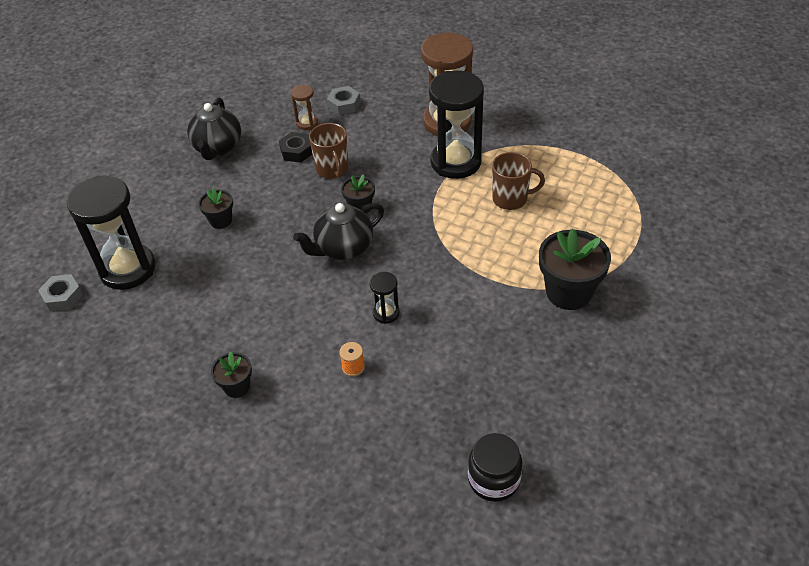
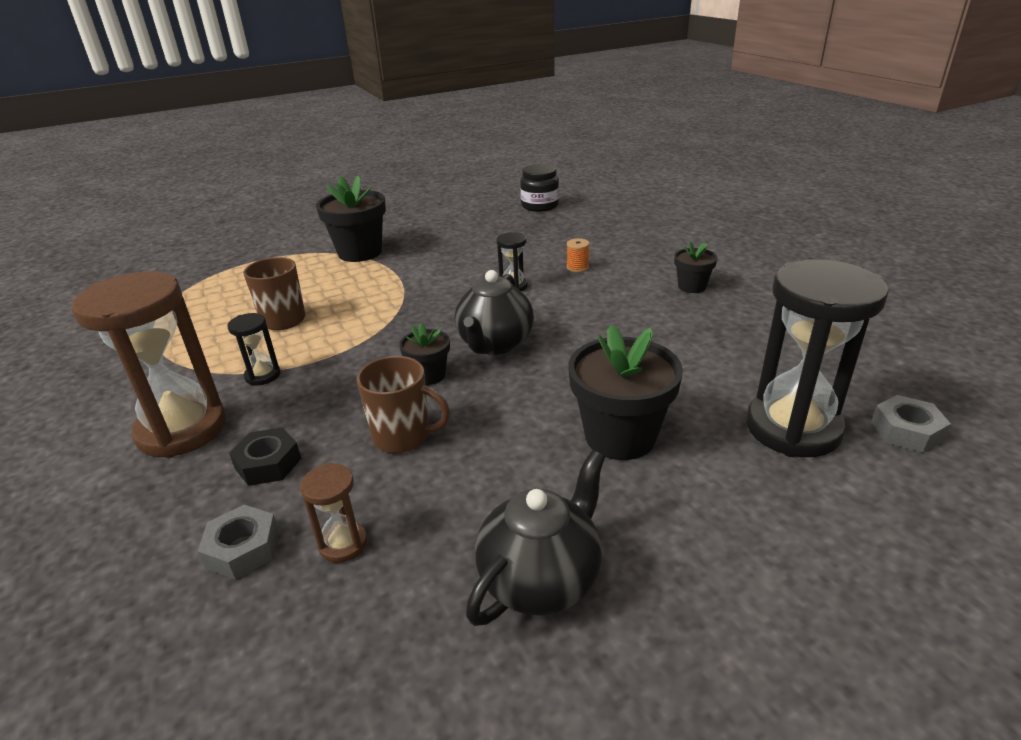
camera: 145 degrees left, 15 degrees down
(220, 220) = (620, 436): black flower pot -> black flower pot, size x1.86
(296, 151) = (418, 494): black nut -> black nut (268, 463)
(332, 169) = (403, 436): brown mug -> brown mug turned 90 degrees clockwise
(343, 248) = (495, 344): black teapot -> black teapot turned 105 degrees clockwise
(455, 162) = (263, 375): black hourglass -> black hourglass, size x0.45

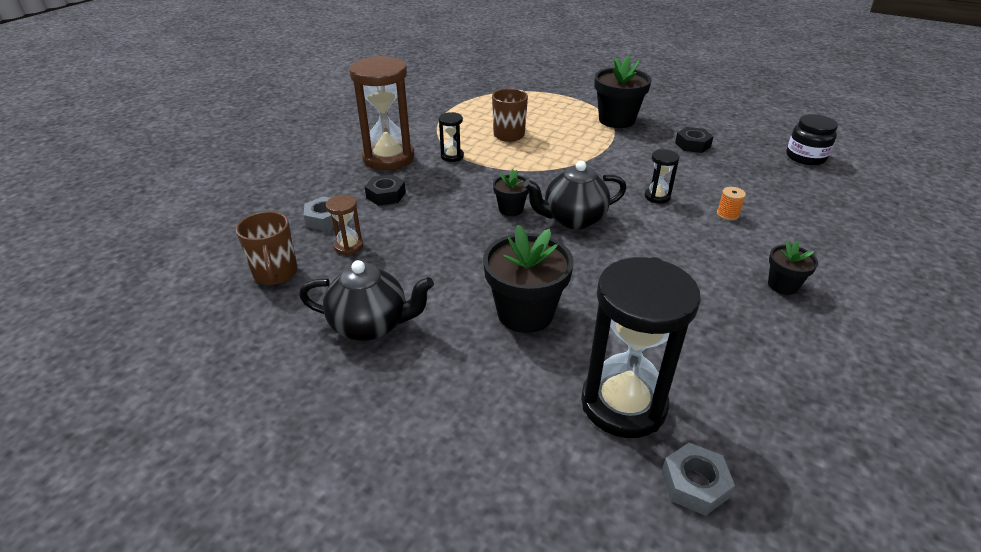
camera: 55 degrees right, 5 degrees up
(403, 436) = (445, 227): brown mug -> brown mug (276, 273)
(457, 237) = (692, 145): none -> black nut

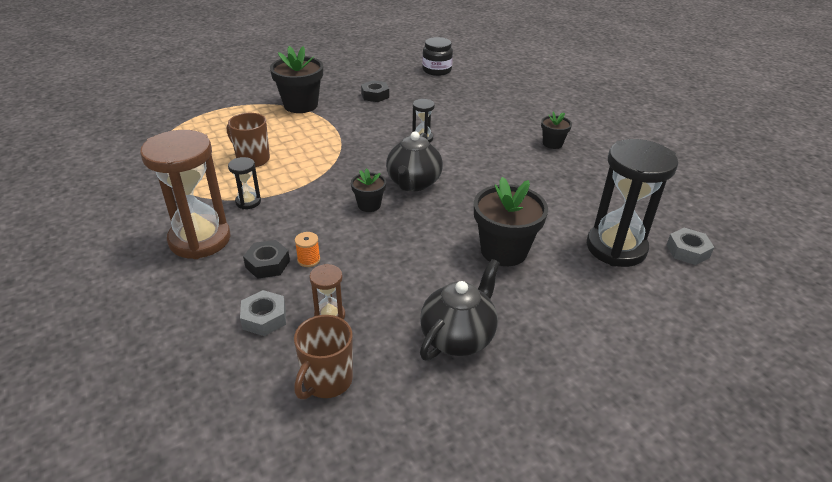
camera: 60 degrees left, 0 degrees up
(276, 273) = (326, 381): brown mug -> brown mug turned 105 degrees clockwise
(727, 214) = (469, 125): orange spool -> orange spool (308, 260)

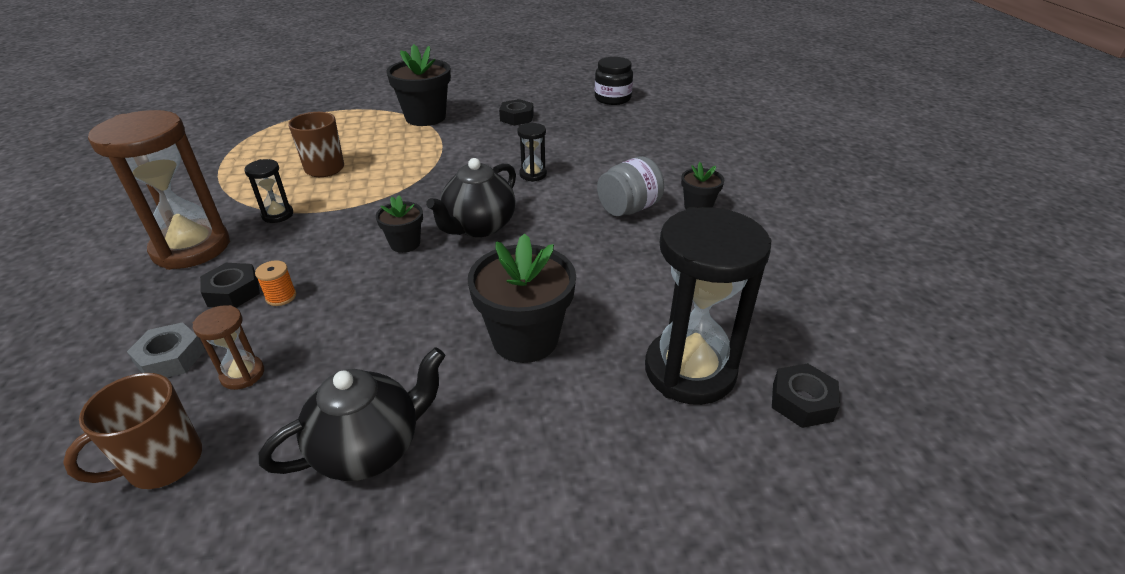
camera: 20 degrees right, 0 degrees up
(508, 152) = (628, 208): none -> grey jar
(687, 251) = (802, 402): grey nut -> black nut

